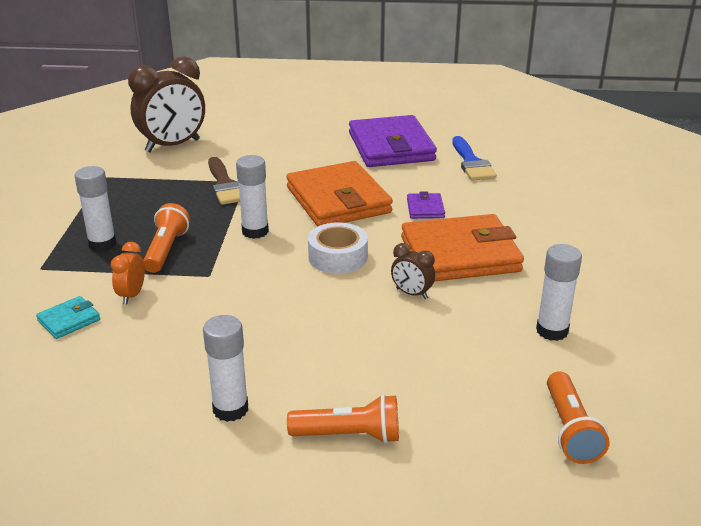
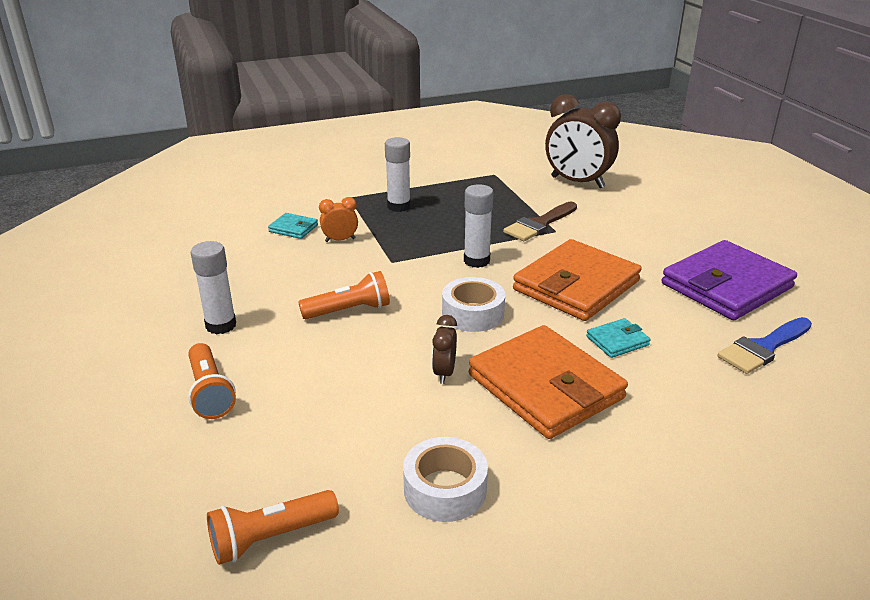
camera: 65 degrees right, 0 degrees up
(166, 250) = (413, 232): orange flashlight -> orange flashlight (349, 310)
(425, 208) = (617, 341): purple wallet -> turquoise wallet
(552, 331) = (445, 489): white glue stick -> white tape

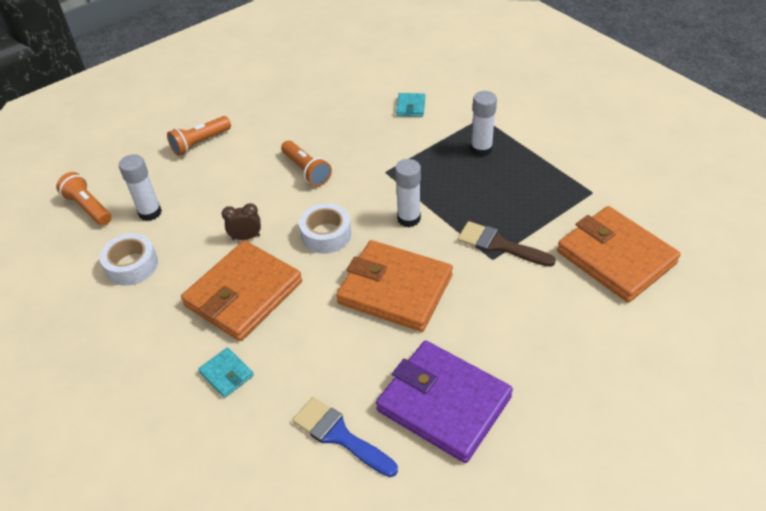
camera: 75 degrees right, 15 degrees up
(221, 325) = (269, 121): white glue stick -> white glue stick (150, 213)
(340, 240) = (405, 135): orange clock -> none
(577, 182) = (615, 257): brown clock -> orange wallet
(617, 341) = (317, 328): turquoise wallet -> turquoise wallet (226, 374)

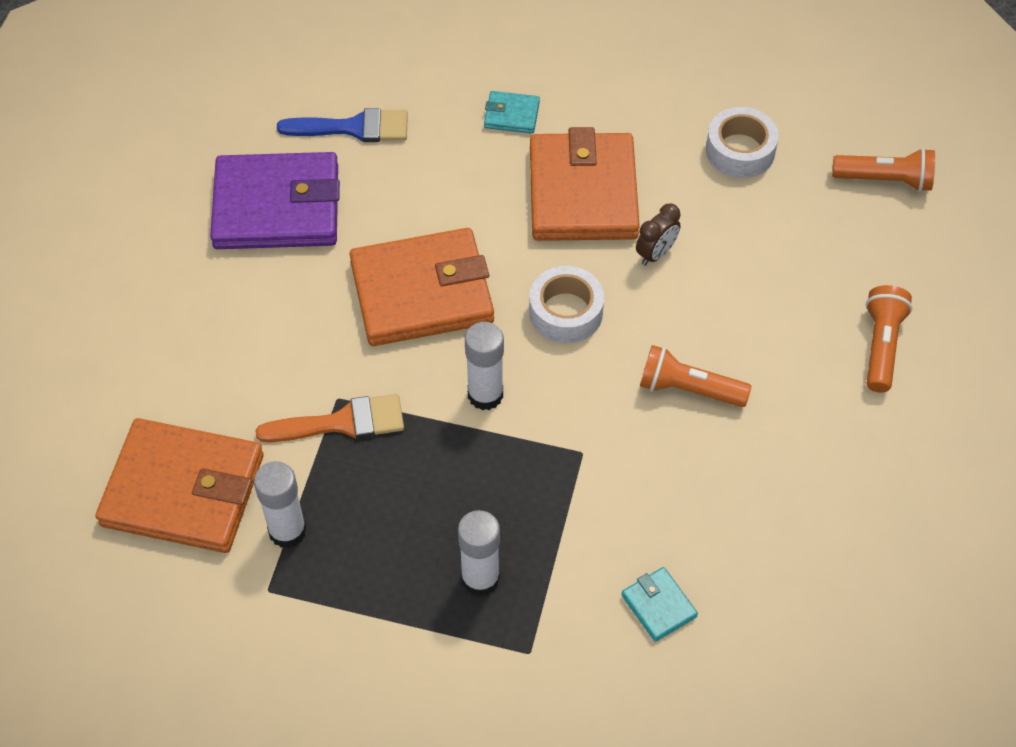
camera: 140 degrees right, 10 degrees up
(150, 213) = (806, 216): white glue stick -> white glue stick (287, 531)
(499, 245) = (342, 423): brown brush -> orange brush

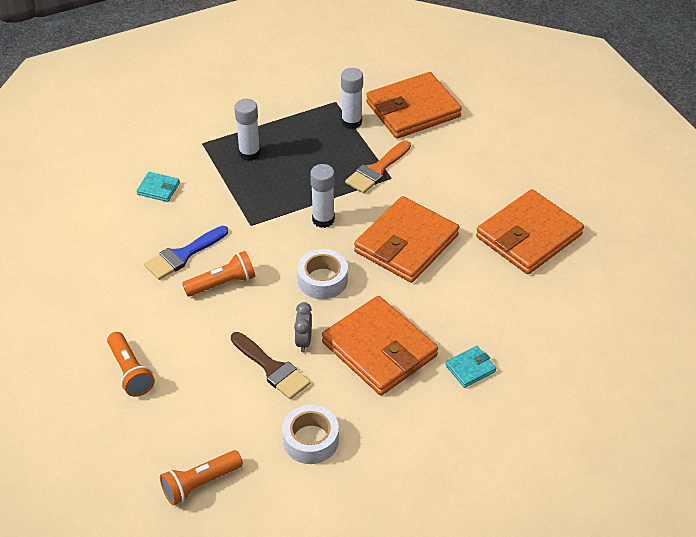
camera: 140 degrees right, 10 degrees down
(277, 207) = (528, 236): purple wallet -> orange wallet
(354, 128) = (546, 301): blue brush -> blue brush (183, 255)
(656, 254) = (303, 341): brown clock -> grey clock
(717, 246) = (272, 368): none -> brown brush

